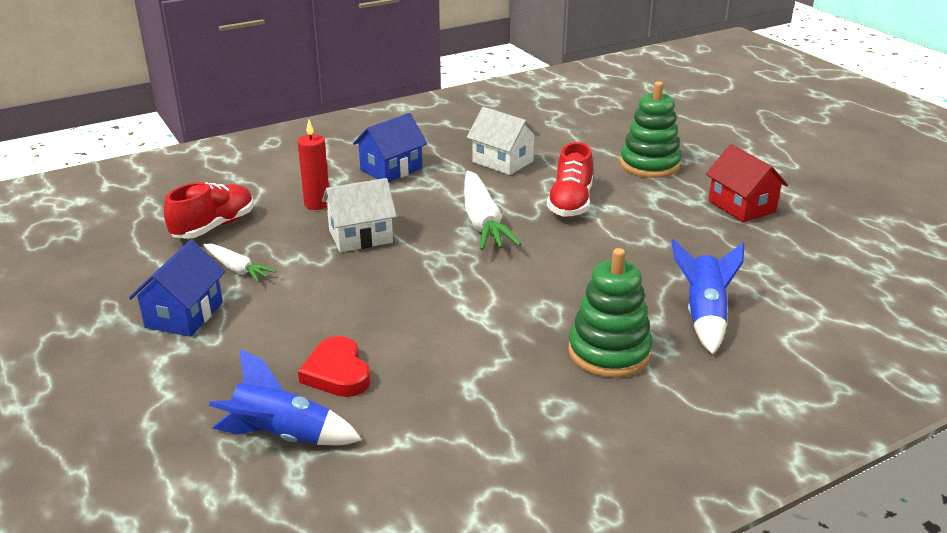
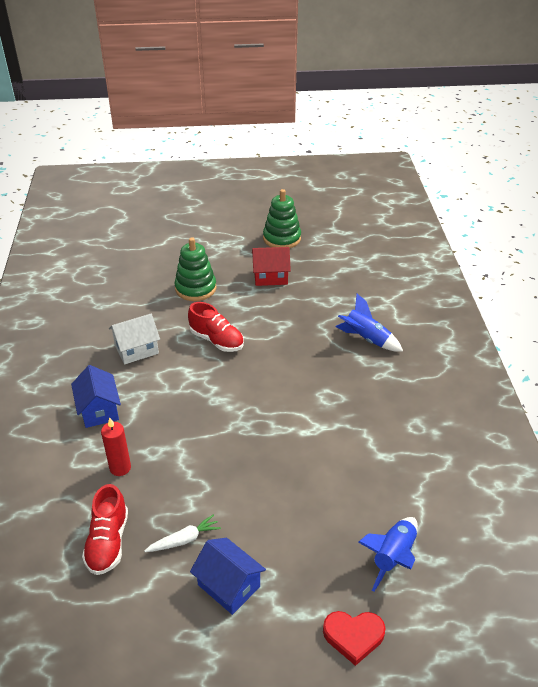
camera: 65 degrees left, 10 degrees up
(214, 227) = (108, 542): red shoe -> red shoe turned 150 degrees counterclockwise
(337, 372) = (342, 513): red heart -> red heart (353, 636)
(360, 236) = (186, 456): white house -> none
(482, 222) = (211, 388): white carrot -> none
(609, 352) = (380, 387): green stacking toy -> green stacking toy (282, 238)

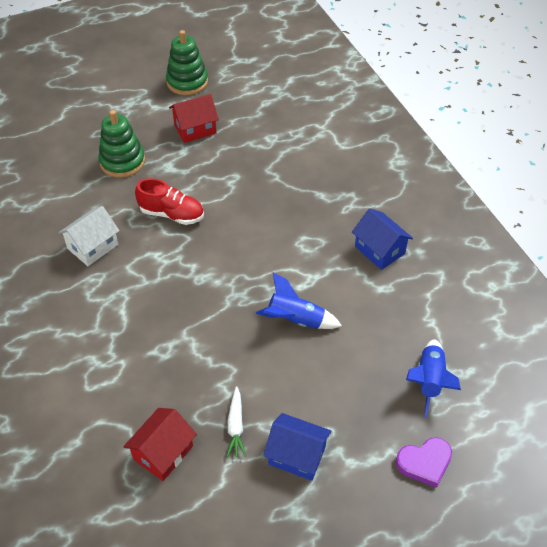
camera: 20 degrees left, 10 degrees up
(99, 410) = (86, 323): blue house -> blue house (379, 250)
(108, 542) = (163, 452): red shoe -> red house
(120, 468) = (138, 376): red candle -> none
(184, 539) = (236, 426): white carrot -> white carrot turned 135 degrees clockwise
(353, 636) = (424, 463): red heart -> purple heart
(366, 339) = (319, 174): blue rocket -> blue rocket (295, 320)

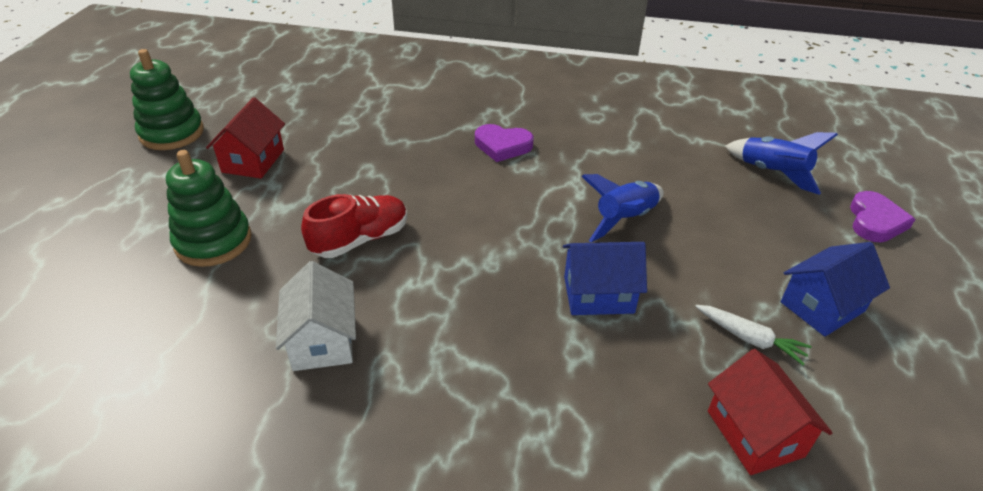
camera: 55 degrees left, 10 degrees down
(316, 223) = (502, 146): none -> purple heart
(379, 250) = (581, 127): blue house -> blue house (598, 295)

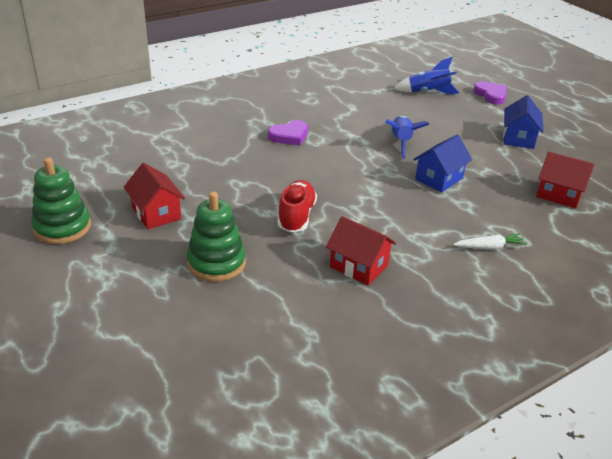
camera: 45 degrees left, 5 degrees down
(322, 340) = (358, 266): white house -> red house
(750, 339) = (513, 163): white carrot -> white carrot (490, 247)

